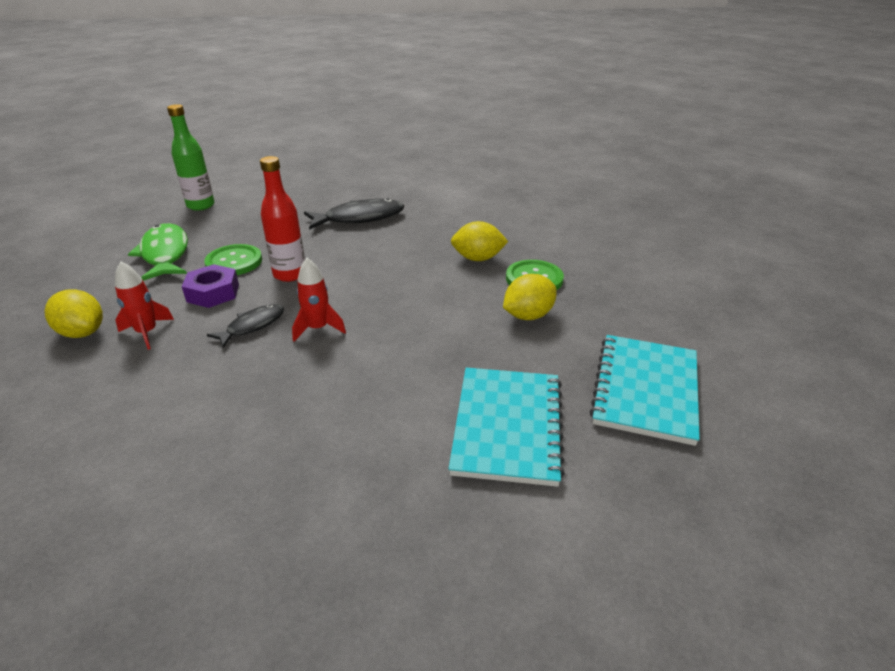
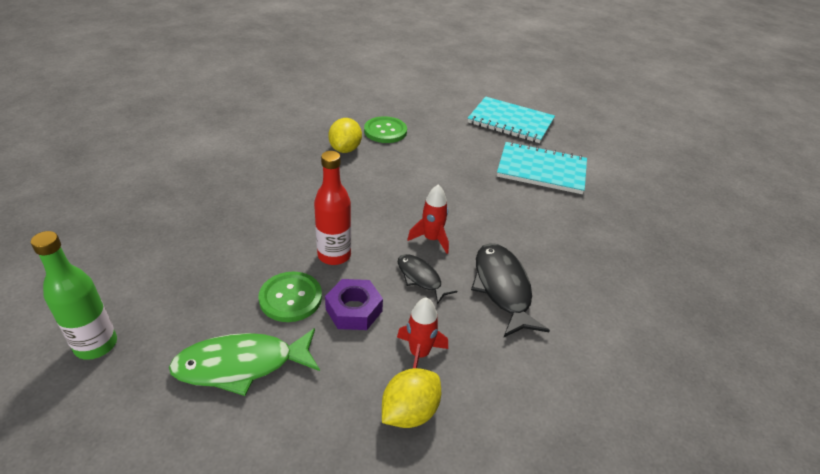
camera: 85 degrees left, 5 degrees up
(359, 218) = (229, 204): black fish -> black fish (502, 288)
(528, 316) = (432, 143): yellow lemon -> none

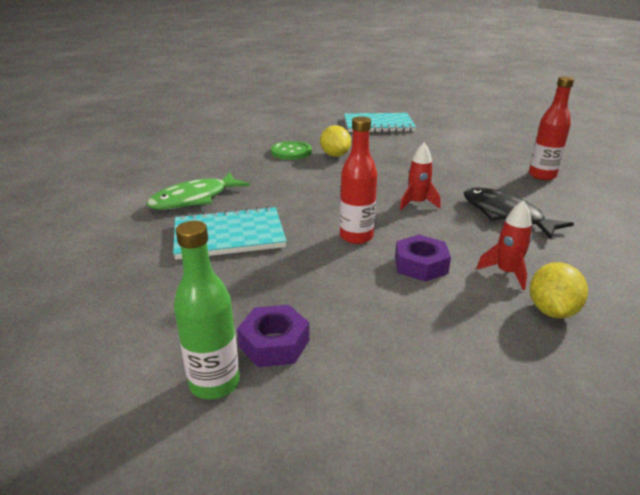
camera: 25 degrees left, 10 degrees down
(164, 331) = (274, 343): none -> purple nut
(241, 365) = (380, 337): green fish -> green fish (194, 199)
(290, 298) = (359, 276): green button -> none
(345, 149) = (273, 170): yellow lemon -> yellow lemon (335, 155)
(421, 278) = (442, 228): black fish -> none
(541, 170) = (436, 144): turquoise notebook -> turquoise notebook (229, 235)
(608, 254) = (542, 175): none -> red bottle

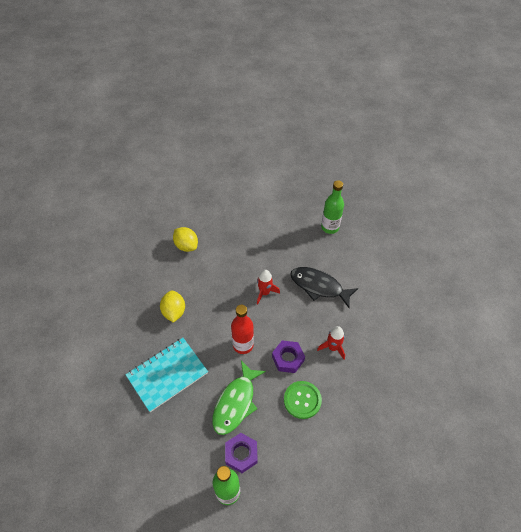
camera: 25 degrees left, 25 degrees up
(194, 199) = (119, 343): green fish -> green fish (236, 403)
(291, 152) = (152, 252): green button -> green button (302, 400)
(378, 125) = (198, 184): turquoise notebook -> none
(542, 175) = (330, 227): red bottle -> green bottle
(551, 310) = (360, 371): yellow lemon -> yellow lemon (174, 312)

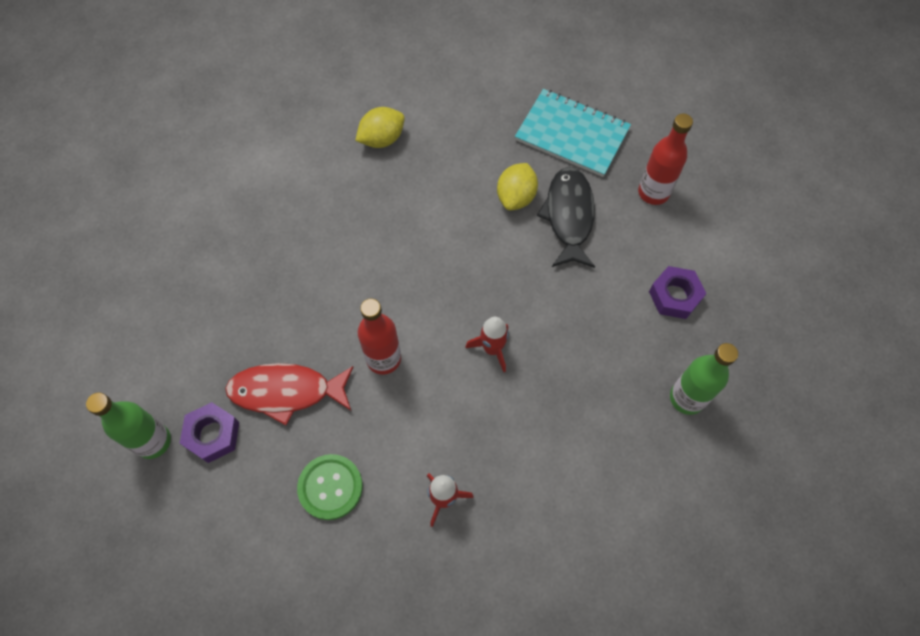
camera: 65 degrees right, 10 degrees up
(167, 374) = (290, 280): turquoise notebook -> turquoise notebook (572, 134)
(174, 312) = (393, 238): yellow lemon -> yellow lemon (382, 139)
(221, 191) = (653, 192): none -> red bottle
(236, 403) = (286, 392): green fish -> red fish
(288, 358) = (391, 435): purple nut -> purple nut (674, 296)
(319, 286) = (550, 429): black fish -> black fish (569, 216)

